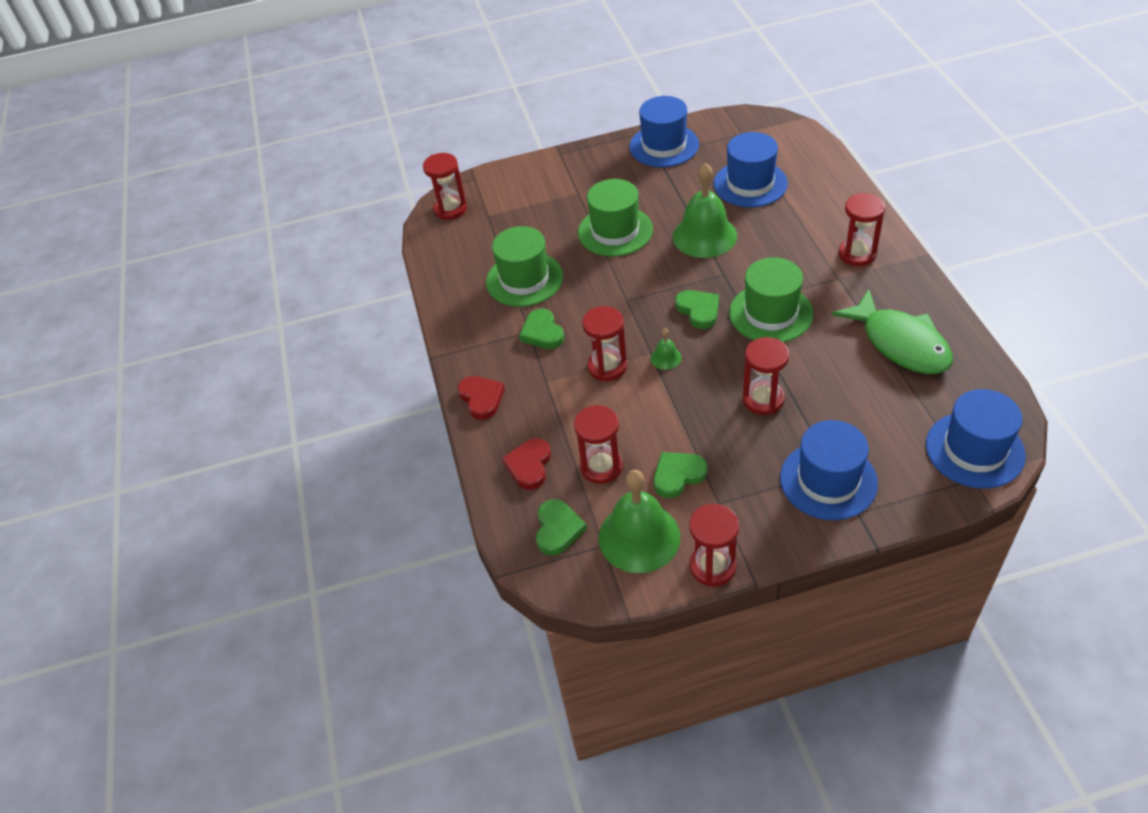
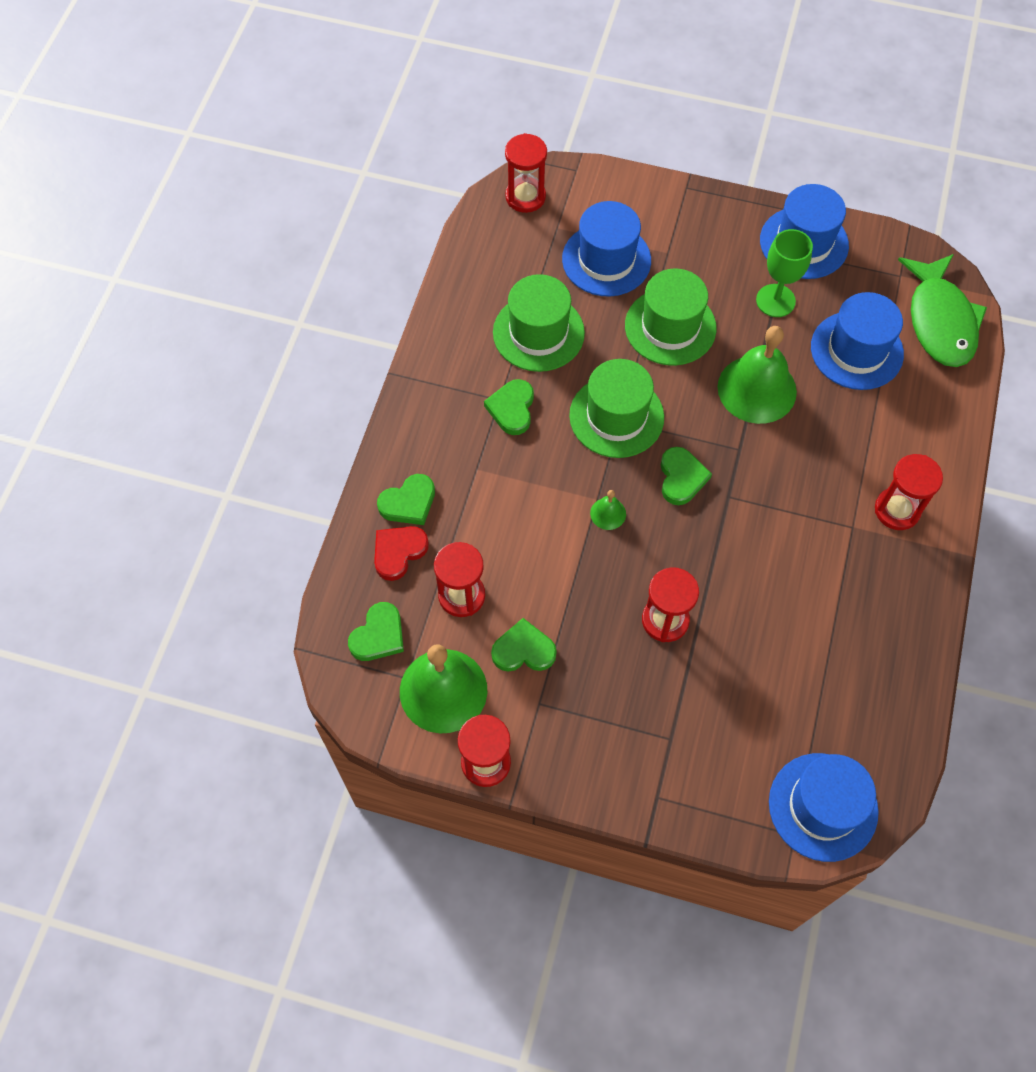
camera: 25 degrees right, 15 degrees up
(481, 398) = (405, 450): red heart -> none
(511, 430) = (408, 502): none -> green heart
(607, 367) = (545, 488): red hourglass -> none
(673, 183) = (775, 300): none -> green goblet
(770, 313) = (750, 526): green hat -> green hat (616, 416)
(828, 480) = (657, 746): blue hat -> blue hat (606, 260)
(900, 343) = (851, 644): green fish -> green fish (940, 321)

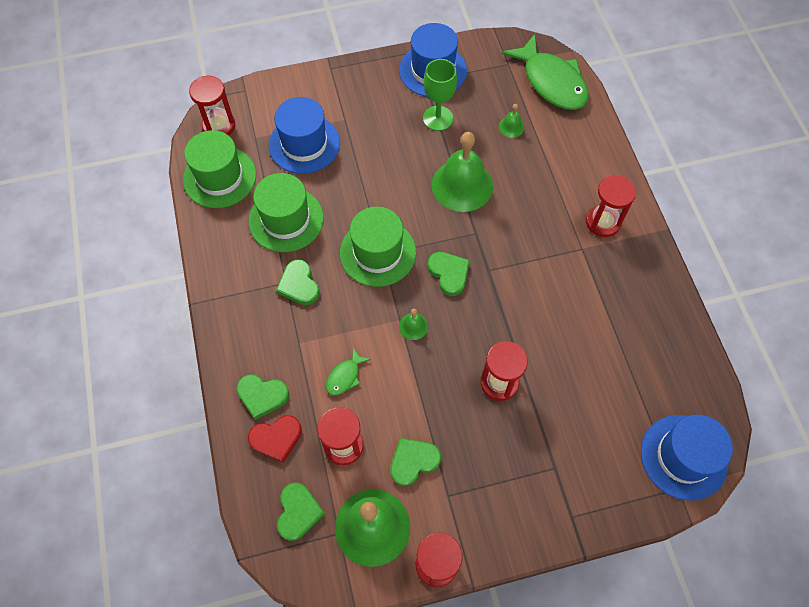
camera: 30 degrees left, 0 degrees up
(398, 552) = (276, 438): red heart -> red heart turned 120 degrees counterclockwise
(408, 502) = (262, 396): green heart -> green heart turned 75 degrees clockwise
(504, 527) = (345, 376): none -> green fish
(670, 327) = (377, 170): green hat -> green hat (219, 177)
(856, 350) = (511, 127): blue hat -> green bell

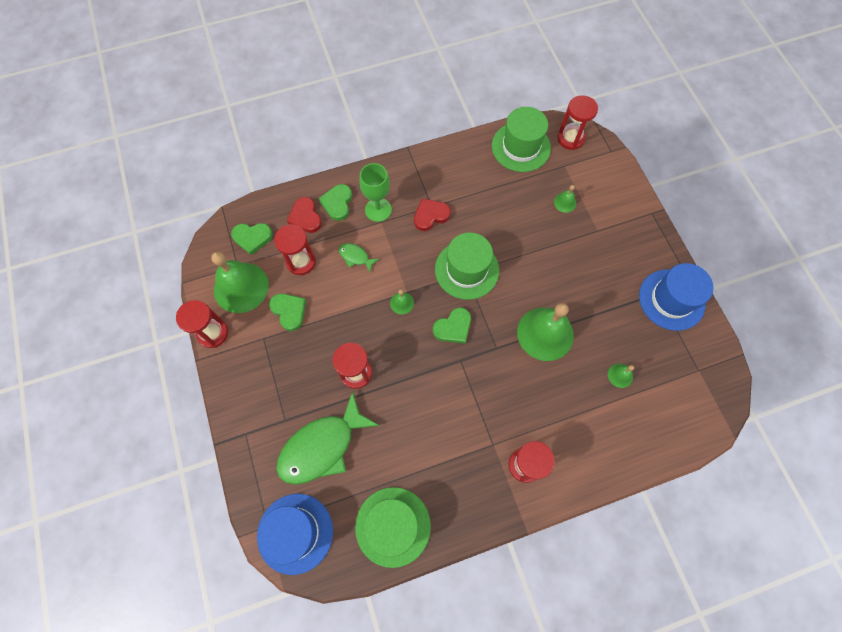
camera: 85 degrees right, 5 degrees up
(286, 219) = (488, 199): green hat -> green hat (393, 526)
(299, 285) = (430, 215): green heart -> red heart
(304, 144) = (565, 202): blue hat -> green bell
(438, 118) = (615, 308): green goblet -> green goblet (378, 210)
(551, 82) = (686, 414): green fish -> green fish (322, 446)

